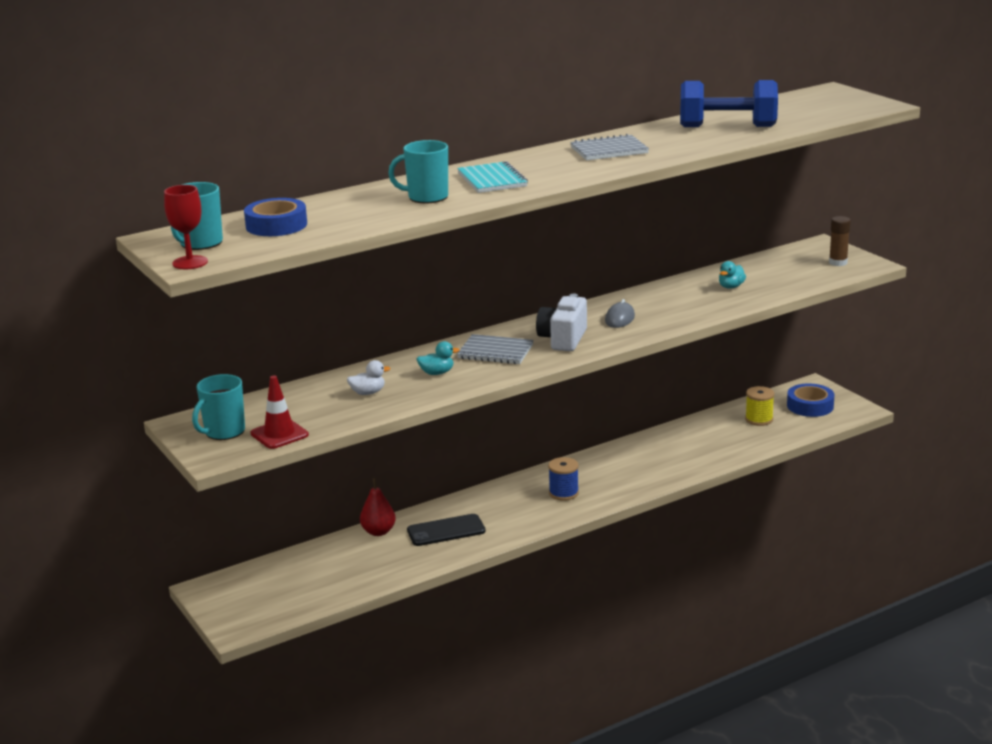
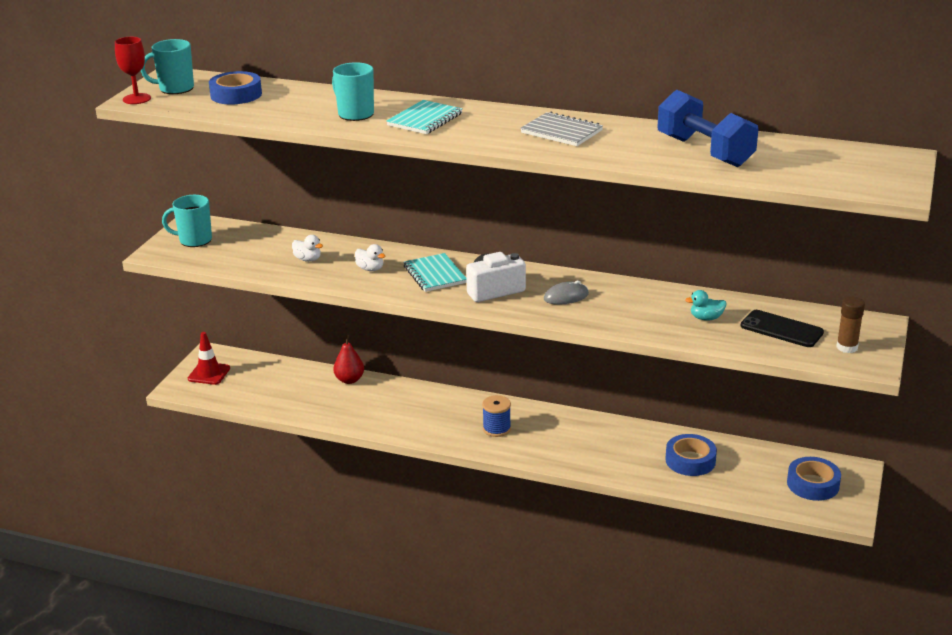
camera: 50 degrees right, 5 degrees up
(279, 434) = (211, 258): red traffic cone -> red traffic cone (209, 373)
(437, 373) = (370, 269): turquoise duck -> white duck
(446, 531) = (382, 405): black phone -> black phone (781, 329)
(495, 352) = (435, 274): grey notebook -> turquoise notebook
(721, 435) = (690, 460): none -> blue tape
(759, 419) = (746, 468): yellow spool -> none

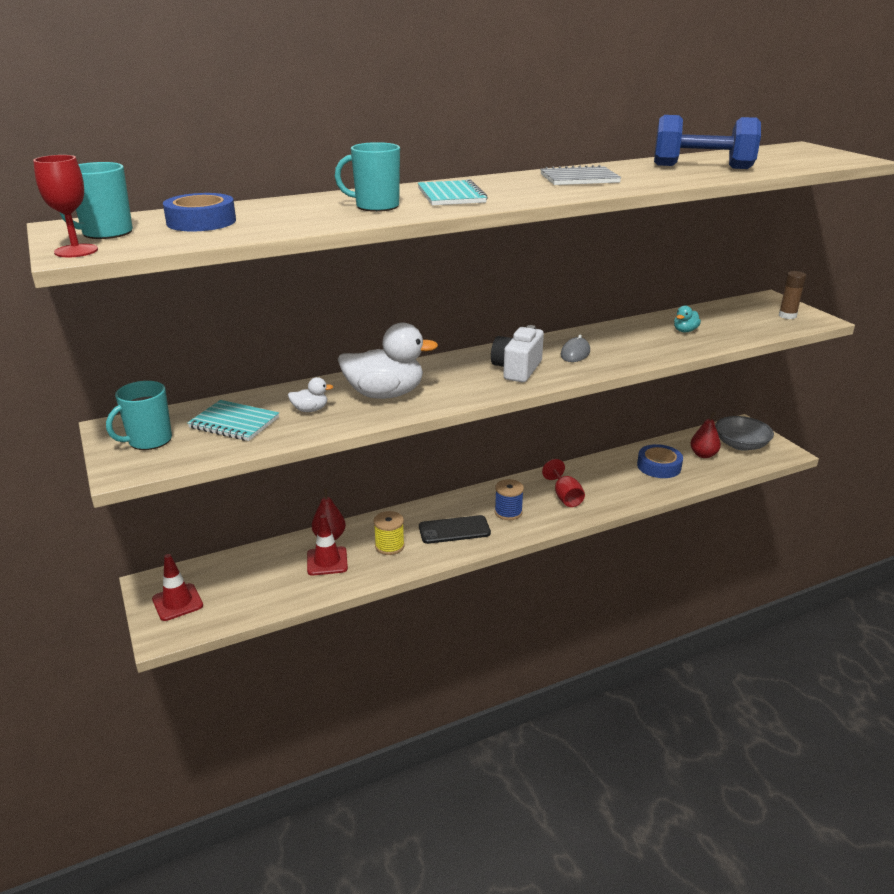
camera: 45 degrees left, 0 degrees up
(323, 395) = (327, 561): none -> red traffic cone
(370, 269) = (385, 394): white duck -> white duck, size x2.24
(376, 407) = (389, 546): none -> yellow spool
(435, 274) = (448, 377): turquoise notebook -> turquoise notebook (234, 423)
(561, 441) = (565, 496): none -> red goblet
(754, 473) = (703, 455): none -> red pear
(781, 329) = (736, 320): black phone -> black phone (454, 530)
(813, 484) = (740, 444): blue tape -> grey bowl

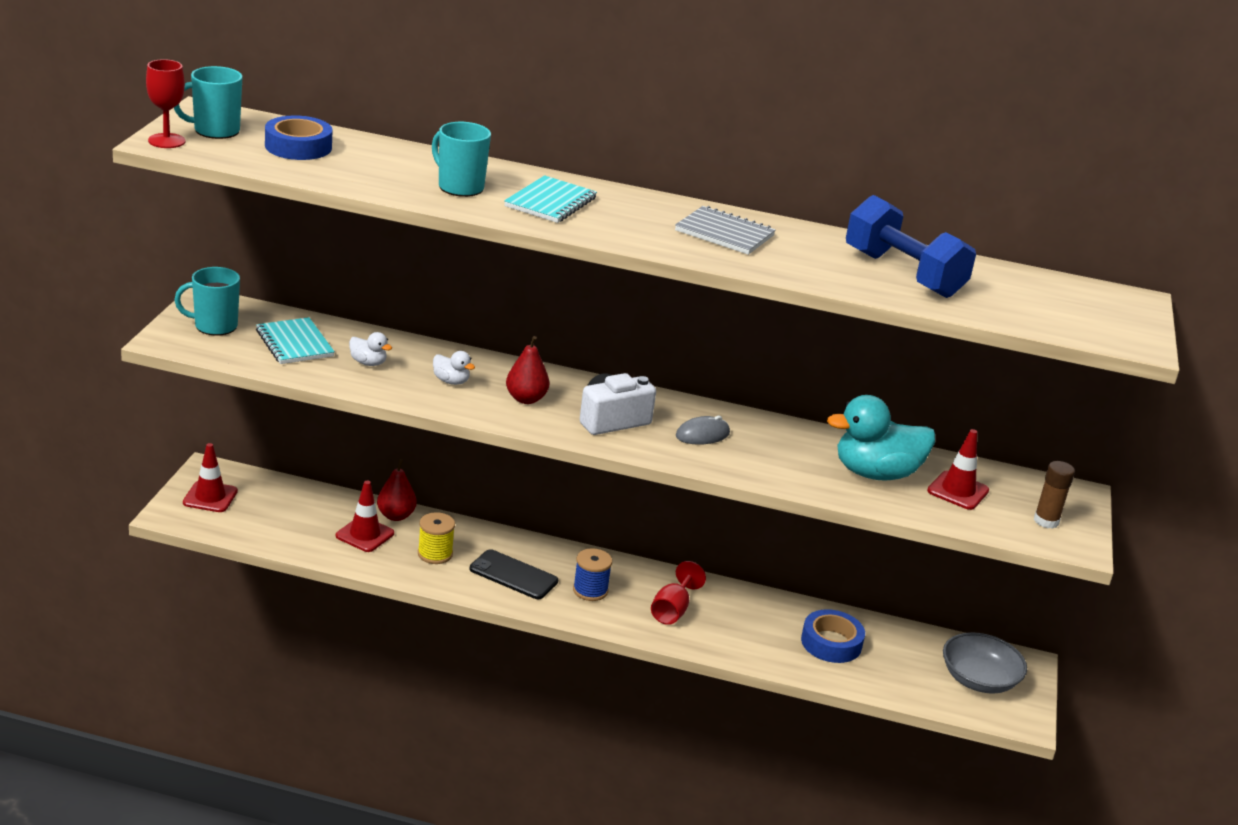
camera: 35 degrees right, 0 degrees up
(385, 394) = (451, 381): white duck -> white duck, size x0.45
(685, 331) = (876, 473): turquoise duck -> turquoise duck, size x2.24
(703, 455) = (909, 662): red pear -> red pear (526, 399)
(730, 321) = (958, 491): none -> red traffic cone

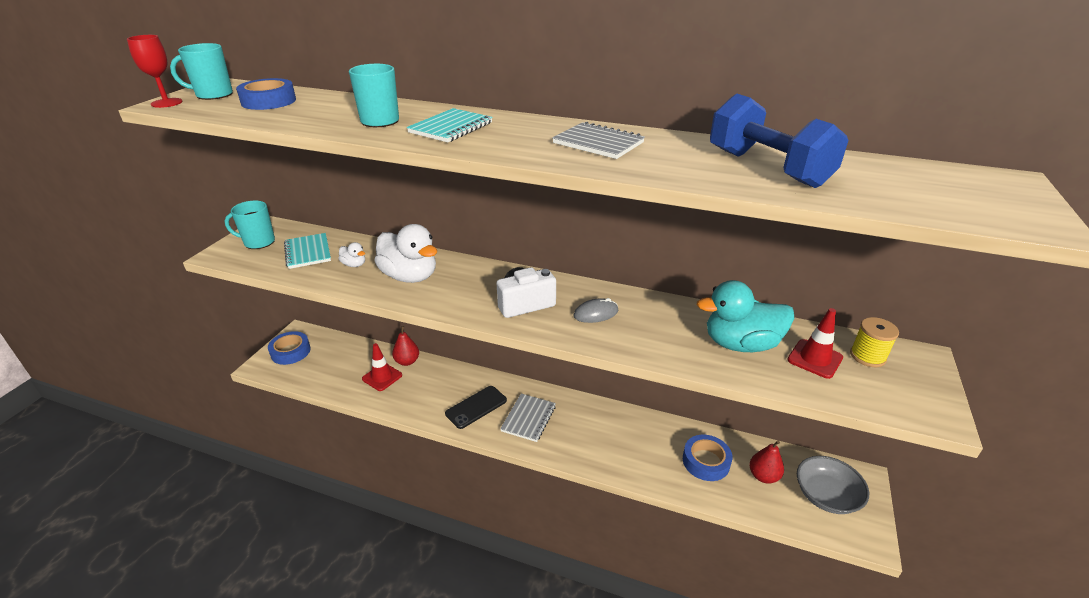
camera: 10 degrees right, 5 degrees up
(210, 497) = (290, 352): red traffic cone -> blue tape
(435, 554) = (425, 391): yellow spool -> yellow spool (867, 356)
(451, 381) = (410, 276): white duck -> white duck, size x2.24
(513, 575) = (476, 407): black phone -> black phone turned 75 degrees counterclockwise
(526, 399) = (462, 288): red pear -> red pear (763, 476)
(590, 590) = (528, 418): blue spool -> grey notebook
(672, 610) = (586, 434): red goblet -> none
(1046, 521) = (901, 388): brown glue stick -> none

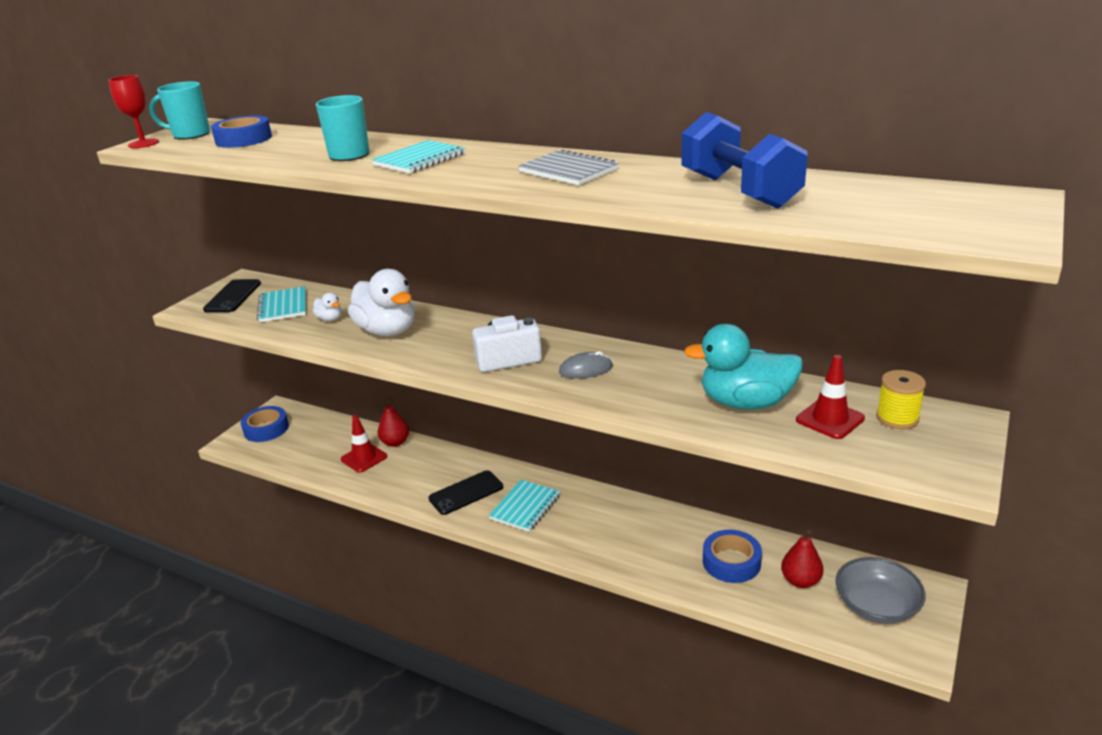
camera: 10 degrees right, 5 degrees down
(258, 242) = (233, 296): turquoise mug -> black phone
(528, 418) = (525, 507): grey notebook -> turquoise notebook

